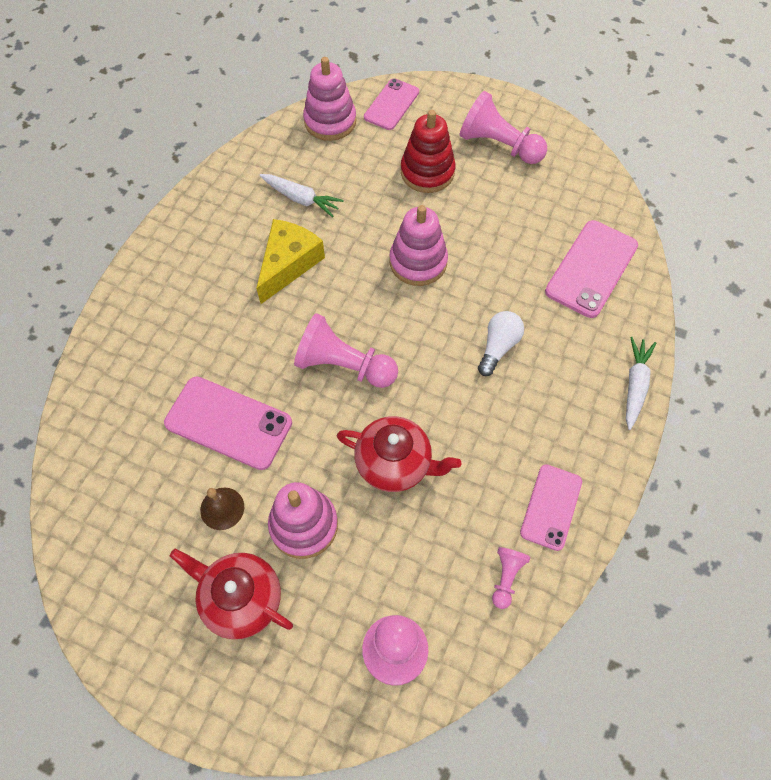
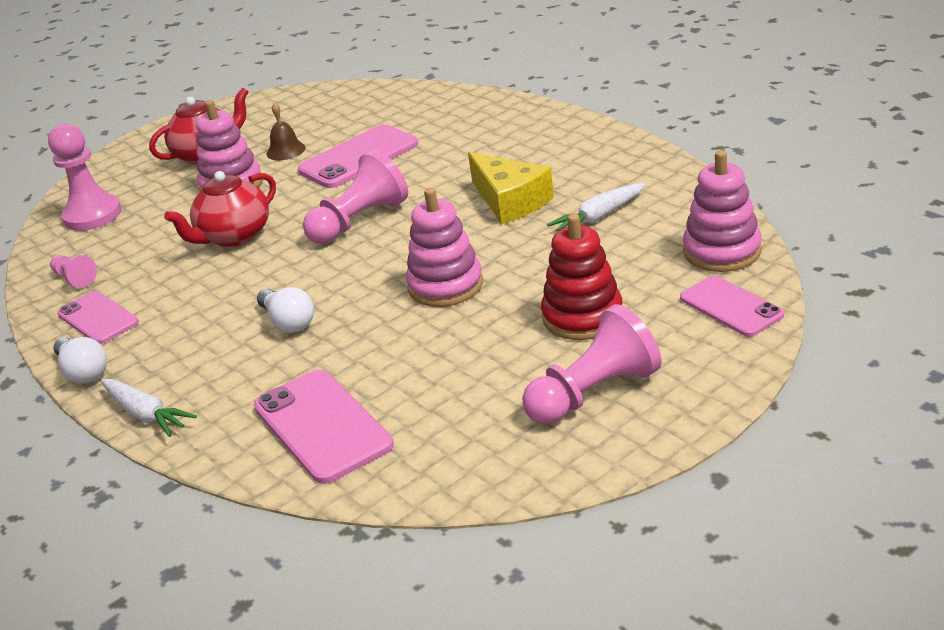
camera: 120 degrees right, 30 degrees down
(616, 467) = (83, 372): none -> white light bulb

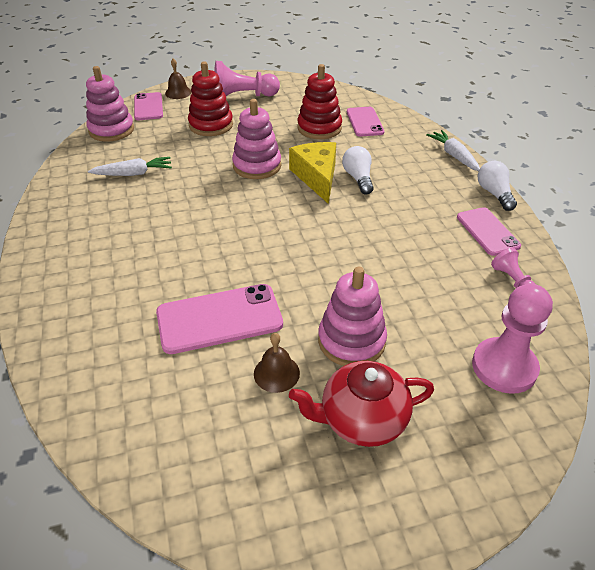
camera: 160 degrees left, 10 degrees up
(234, 236) = (369, 268): red teapot -> none
(322, 426) = (364, 122): pink phone -> pink phone, size x0.66
(359, 221) = (270, 238): pink pawn -> none
(396, 381) = (319, 128): none -> red stacking toy
(510, 201) = (163, 209): yellow cheese -> yellow cheese (317, 177)
(724, 353) = (178, 92): none -> brown bell

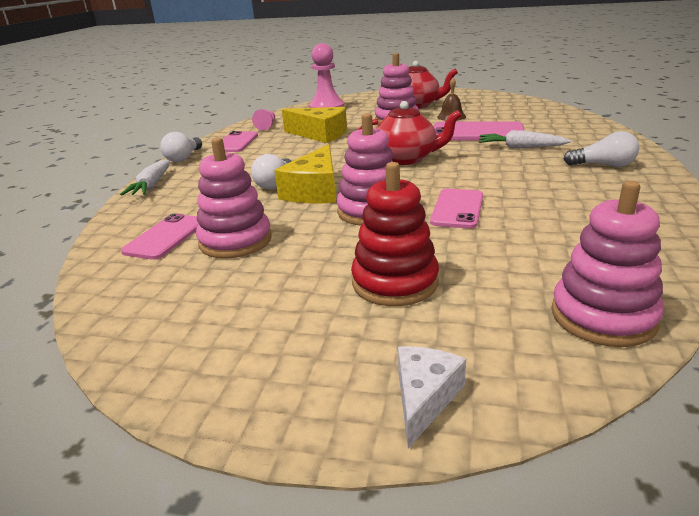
camera: 150 degrees left, 15 degrees down
(77, 266) = (603, 165): none -> white light bulb
(134, 173) = (548, 231): white carrot -> white carrot (520, 148)
(148, 107) = (515, 365): pink phone -> pink phone (457, 209)
(178, 92) = (424, 398): brown bell -> white cheese
(242, 97) = (284, 336): pink pawn -> none
(273, 238) = (406, 159): none -> red teapot
(319, 128) = (235, 241): red stacking toy -> pink stacking toy
(414, 271) = (320, 134): none -> yellow cheese

